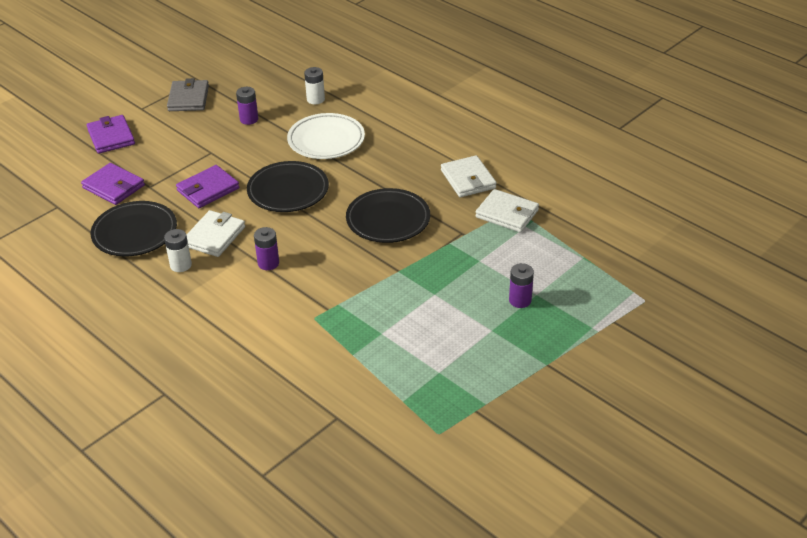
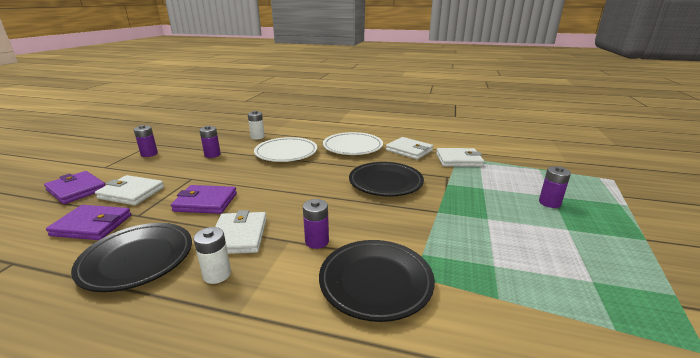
camera: 30 degrees left, 15 degrees down
(153, 156) = (131, 193): none -> white wallet
(188, 98) = (149, 154): grey wallet -> purple battery
(208, 189) = (205, 202): purple wallet -> purple wallet turned 75 degrees clockwise
(288, 191) = (284, 186): black plate -> black plate (375, 282)
(408, 153) = (352, 147): none -> white plate

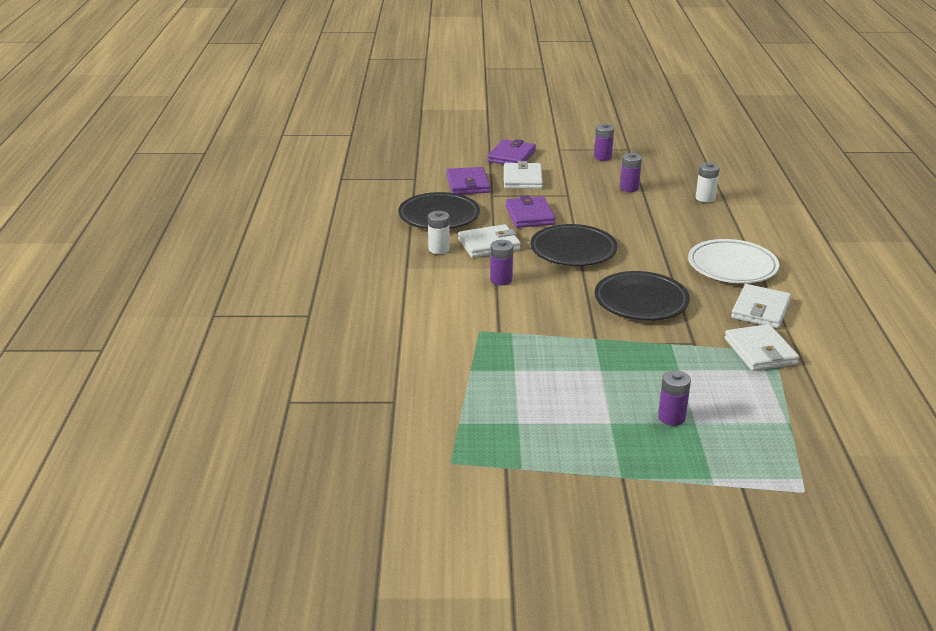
camera: 75 degrees right, 5 degrees up
(286, 153) = (671, 227): white plate -> none
(375, 282) = (462, 313): black plate -> black plate (573, 250)

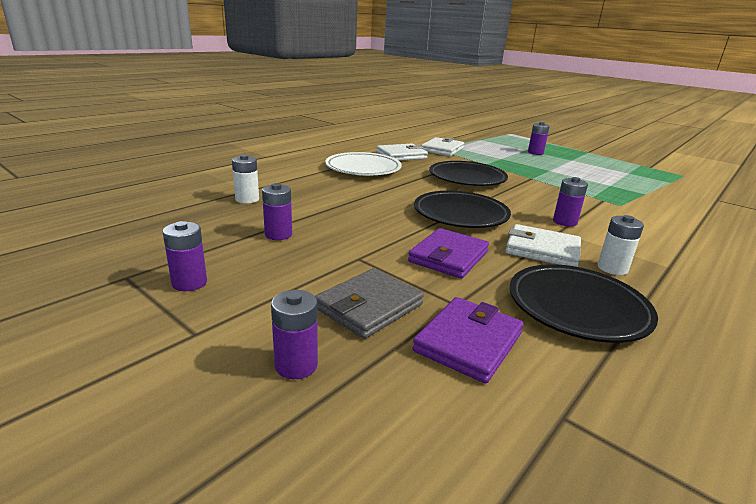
camera: 140 degrees left, 5 degrees down
(511, 156) = (296, 365): purple wallet -> purple battery
(522, 179) = (369, 306): white wallet -> grey wallet

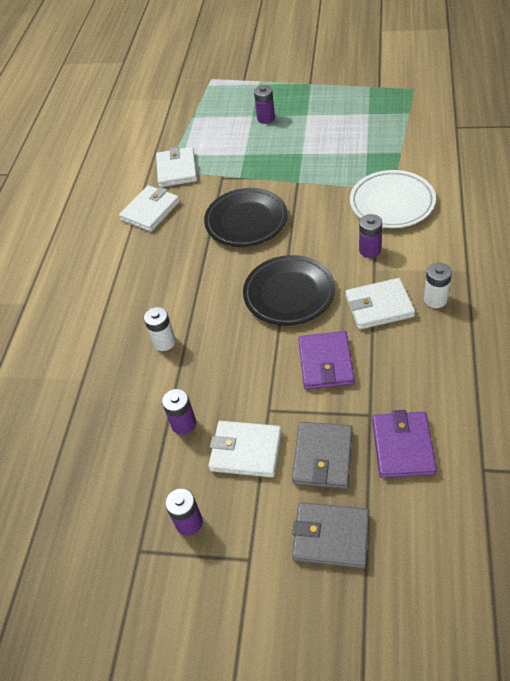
camera: 25 degrees left, 25 degrees up
(247, 199) = (101, 393): white battery -> white battery (164, 342)
(296, 365) = (331, 537): purple battery -> grey wallet
(303, 269) = (246, 451): none -> white wallet
(363, 169) = (142, 266): white plate -> white plate (392, 203)
(577, 308) = (439, 365): black plate -> none

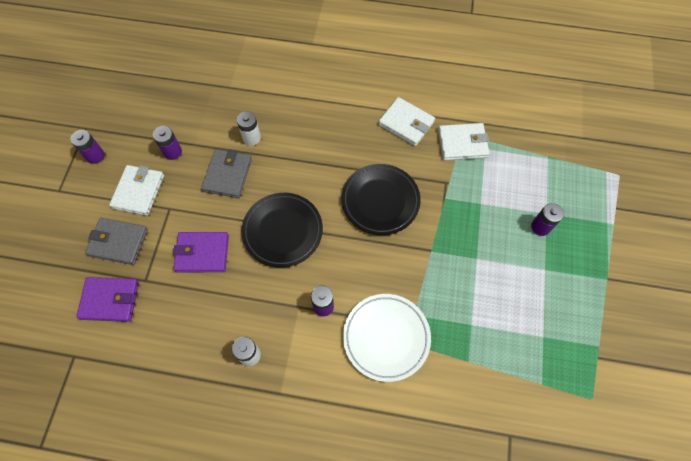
camera: 85 degrees right, 15 degrees up
(331, 537) = (57, 241): grey wallet -> grey wallet (227, 175)
(379, 306) = (252, 304): white wallet -> none

